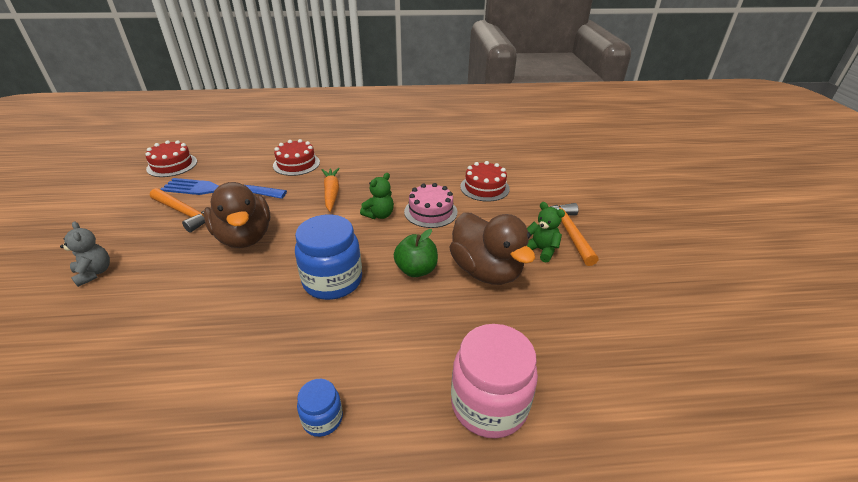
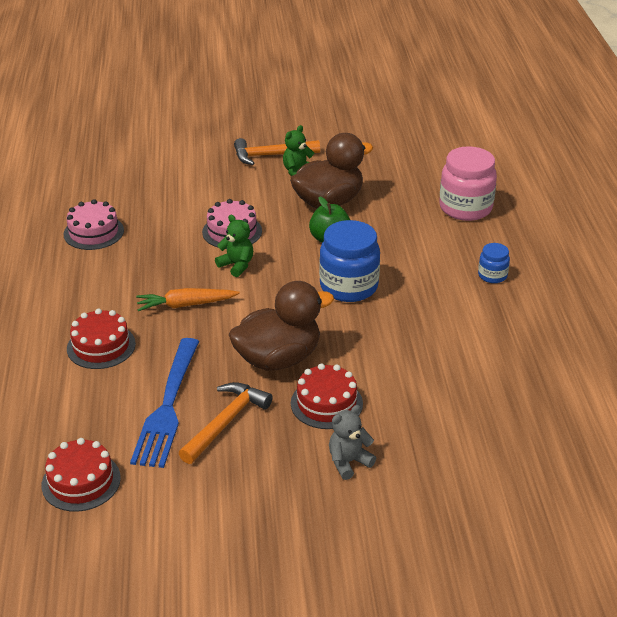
camera: 90 degrees left, 0 degrees up
(430, 154) = (93, 232): none -> pink cake
(484, 187) = (185, 196): red cake -> red cake (326, 403)

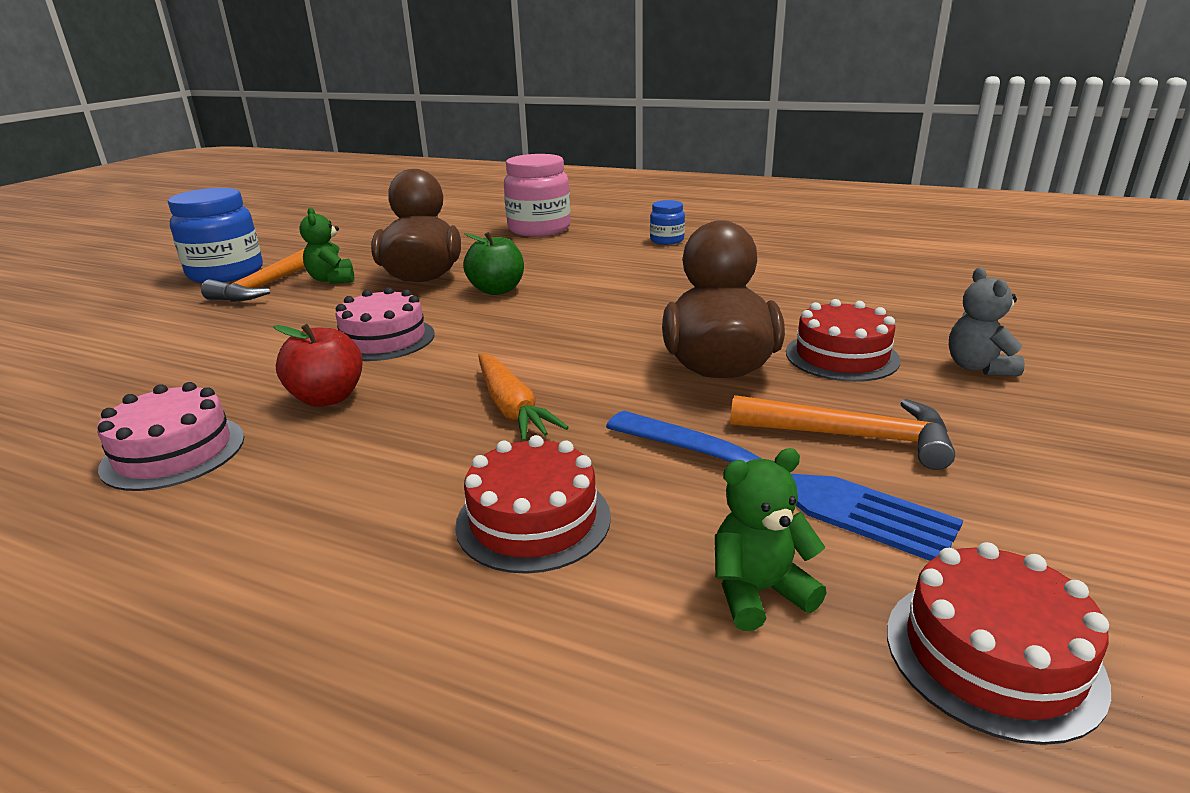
camera: 60 degrees left, 10 degrees down
(160, 246) = (328, 398): none -> red apple
(186, 305) = (511, 408): orange carrot -> orange carrot turned 45 degrees counterclockwise
(226, 422) = (850, 436): orange hammer -> orange hammer turned 135 degrees clockwise
(237, 265) = (467, 351): green teddy bear -> green teddy bear (758, 592)
(349, 286) = (606, 299): blue jar -> blue jar (226, 273)

